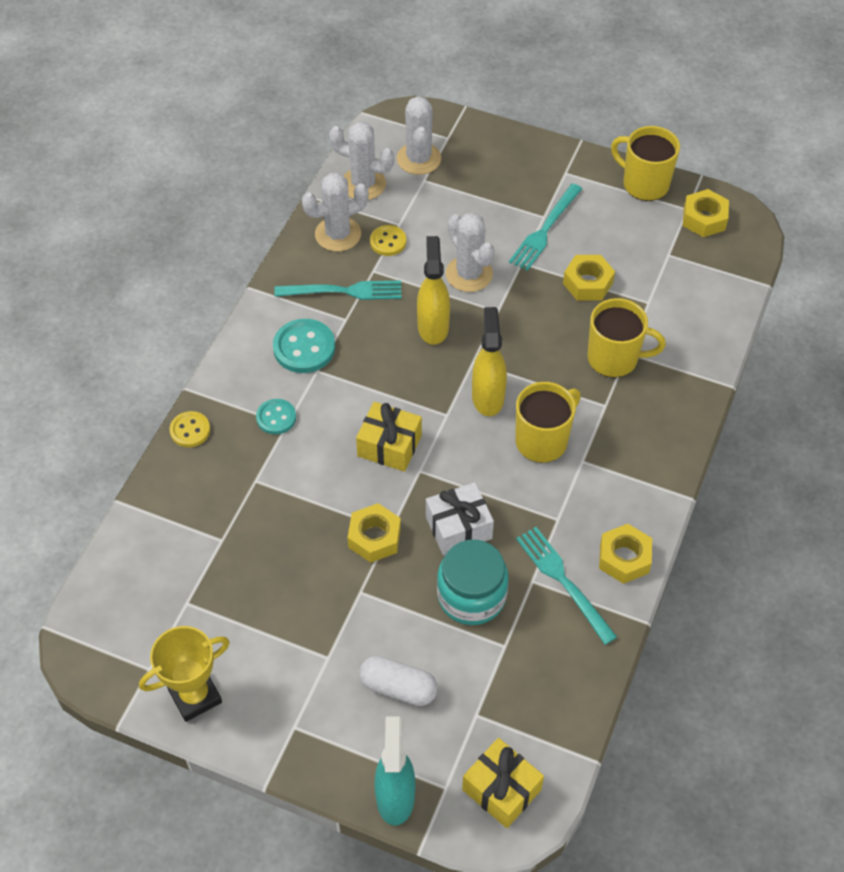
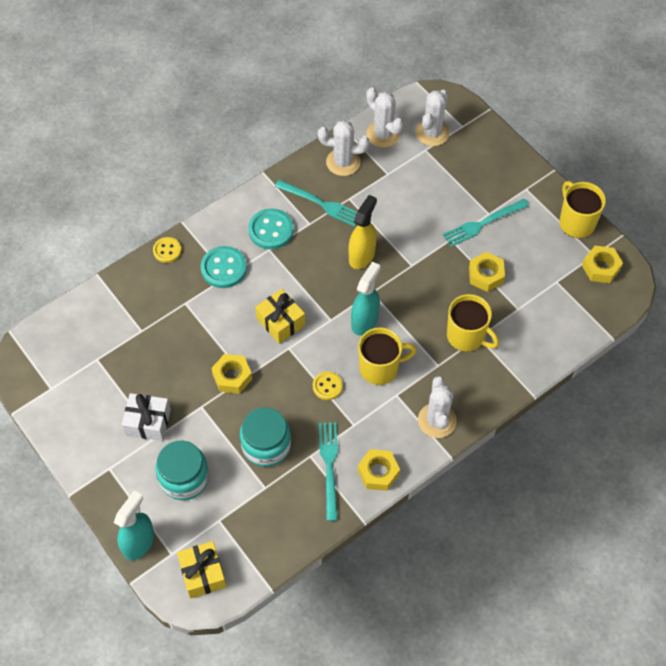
camera: 30 degrees right, 5 degrees up
(195, 696) = (66, 418): yellow trophy -> none
(276, 417) = (223, 268): turquoise button -> turquoise button, size x1.61
(388, 242) = (372, 182): yellow button -> yellow button (327, 386)
(398, 687) = (184, 478): white capsule -> turquoise jar
(458, 527) = (288, 397): white gift -> white gift (148, 422)
(469, 274) = (410, 230): white cactus -> white cactus (437, 420)
(488, 397) = (365, 321): yellow spray bottle -> turquoise spray bottle

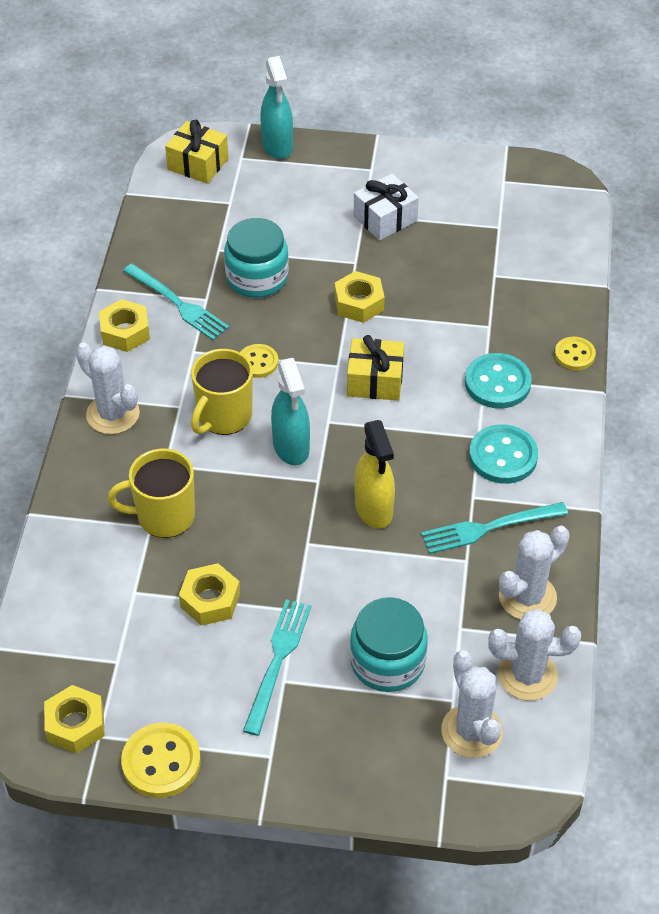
camera: 135 degrees right, 10 degrees down
(184, 478) = (298, 207): turquoise jar -> turquoise jar (387, 662)
(576, 222) = (161, 762): yellow mug -> yellow button

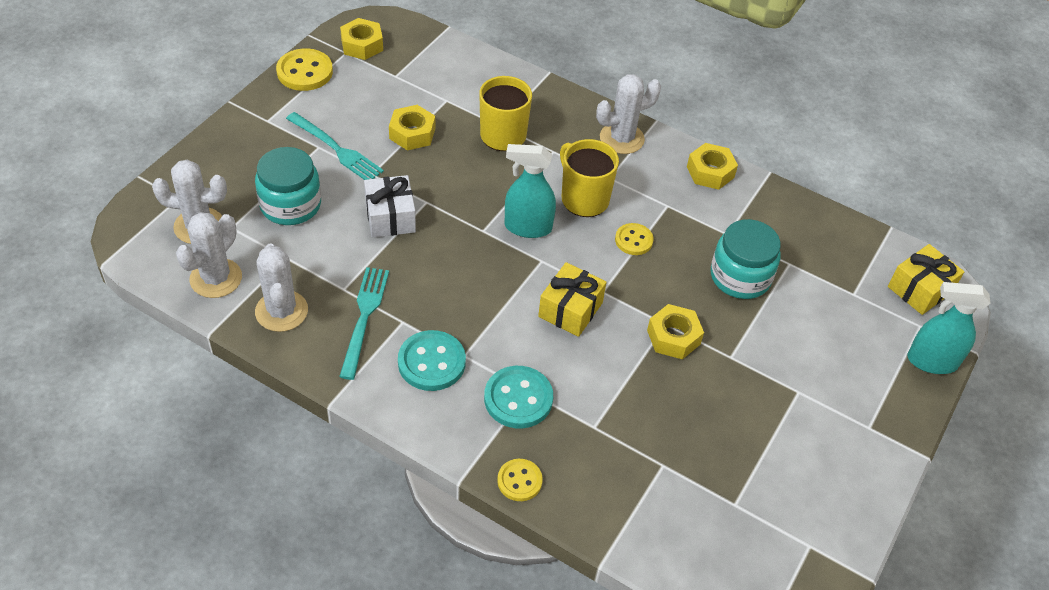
camera: 110 degrees right, 0 degrees up
(178, 304) = (729, 214): turquoise fork -> none
(374, 509) = (432, 253): yellow spray bottle -> none
(385, 219) = (785, 407): white gift -> white gift (390, 217)

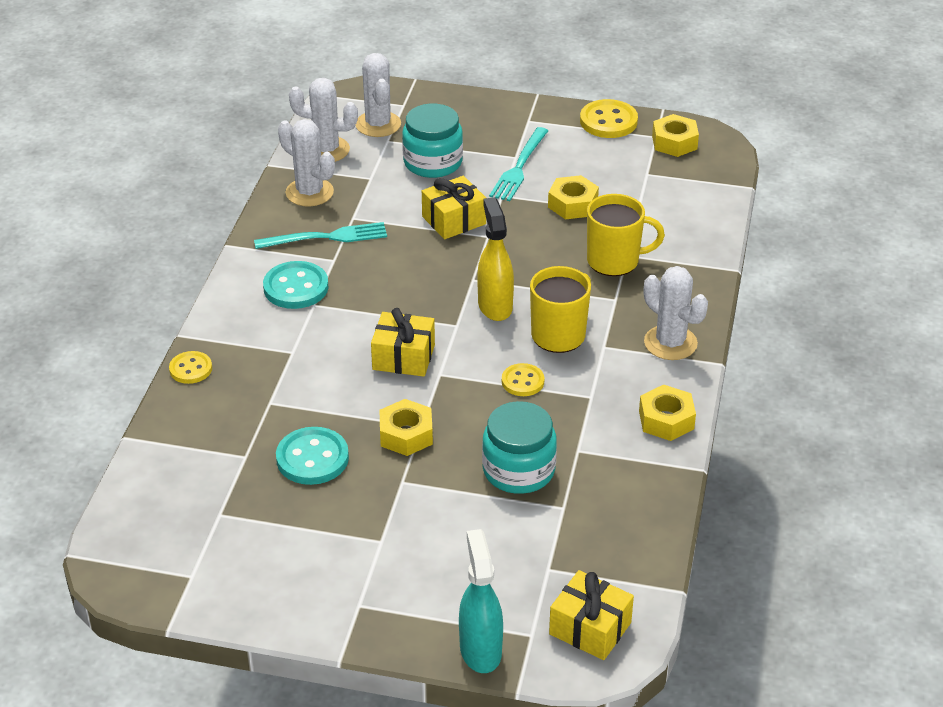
camera: 75 degrees right, 10 degrees down
(281, 311) = (309, 192): white cactus -> white cactus turned 75 degrees clockwise
(390, 217) = (454, 220): white gift -> yellow gift
(518, 399) = (280, 348): turquoise button -> turquoise button (312, 458)
(527, 227) = (495, 306): turquoise spray bottle -> yellow spray bottle

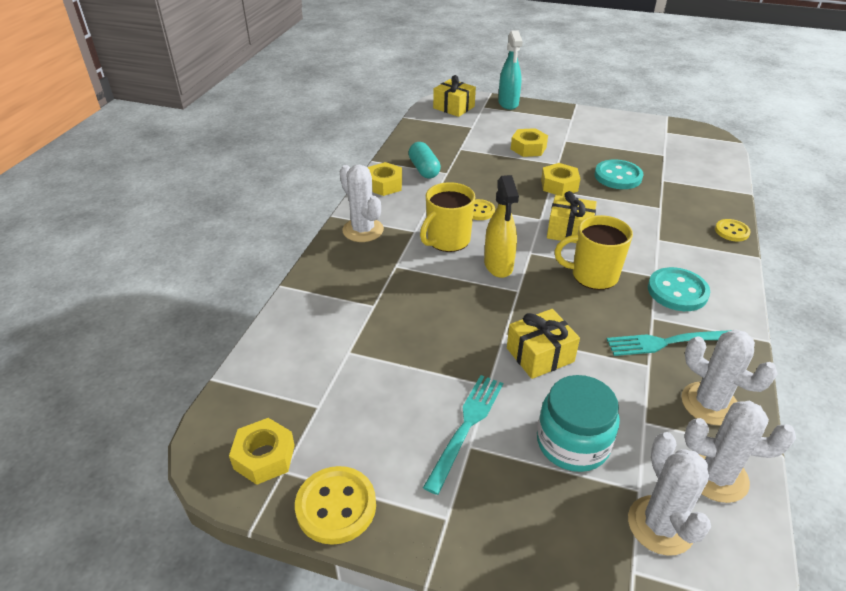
camera: 175 degrees left, 0 degrees up
(518, 470) = (485, 165): turquoise jar -> none
(572, 204) = (412, 367): yellow nut -> yellow nut (528, 148)
(614, 261) = (386, 300): yellow mug -> yellow mug (593, 275)
(614, 455) = (424, 169): none -> turquoise capsule

